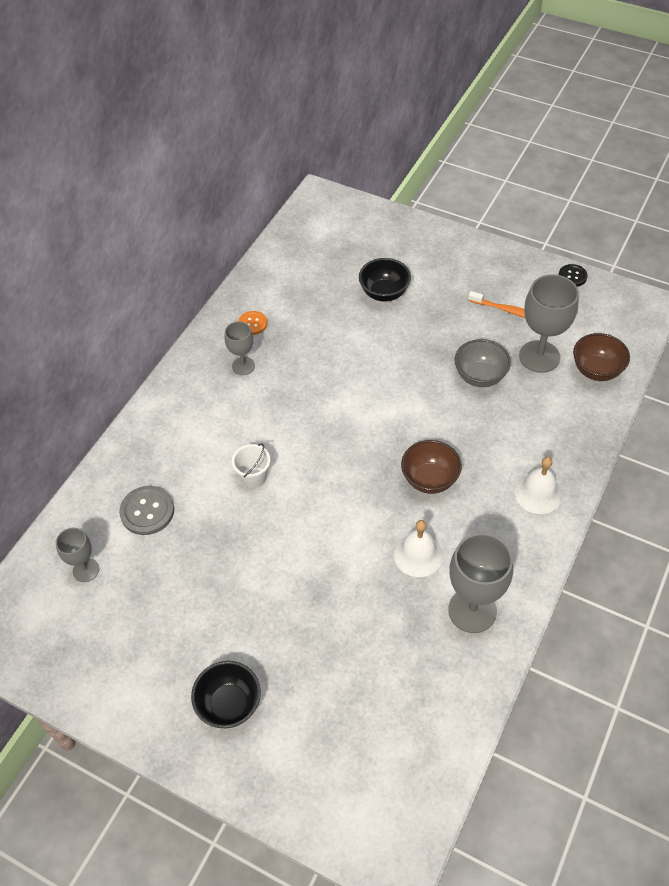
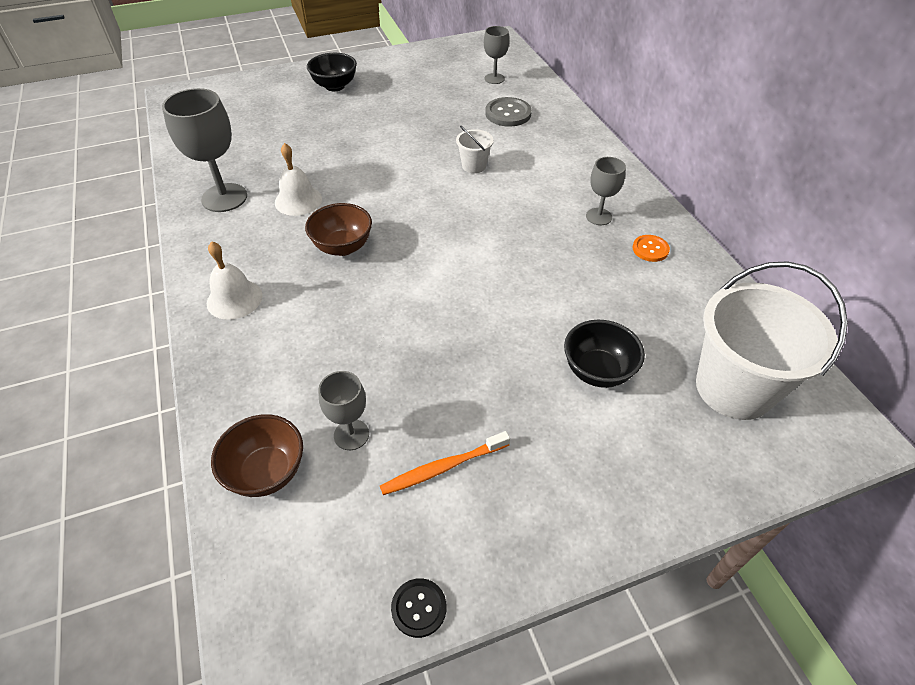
camera: 130 degrees right, 5 degrees down
(335, 241) = (734, 388): none -> white bucket
(480, 376) = (393, 361): grey bowl -> none
(539, 356) = (351, 434): grey goblet -> grey goblet, size x0.57

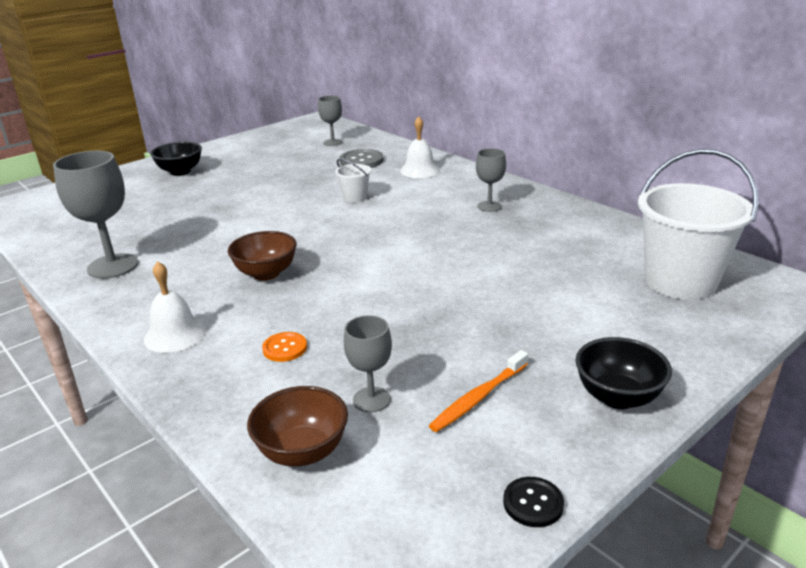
camera: 20 degrees left, 20 degrees down
(298, 200) = (196, 252): white bell -> white bell (420, 170)
(597, 371) = (565, 298): black bowl -> black bowl (617, 397)
(650, 249) = (547, 217): orange button -> orange button (285, 348)

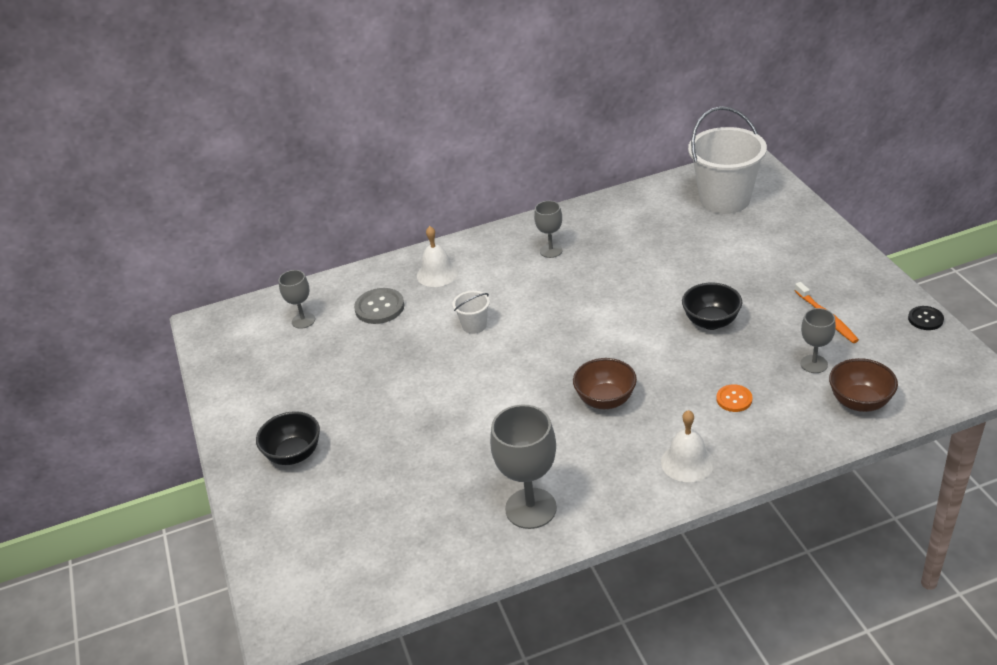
camera: 65 degrees left, 10 degrees up
(617, 397) = (843, 264): black bowl -> black bowl (711, 322)

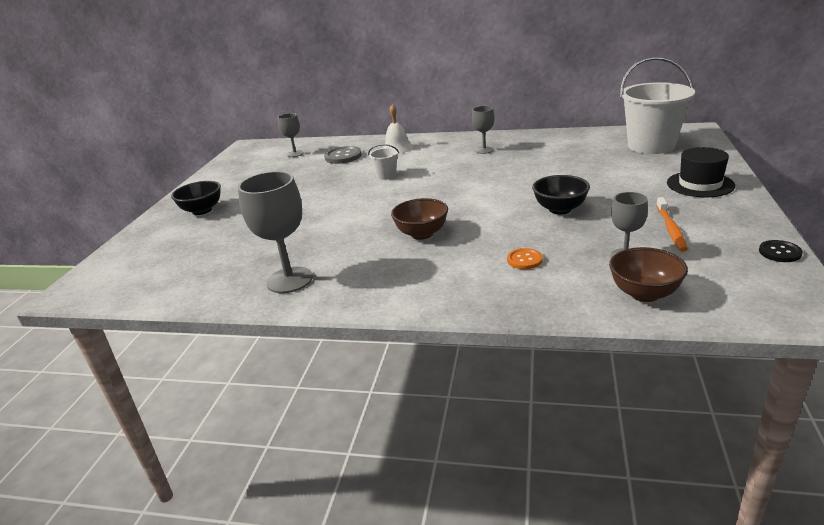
camera: 30 degrees right, 10 degrees down
(687, 462) = (437, 288): white bell -> none
(810, 248) = (700, 184): none -> black hat

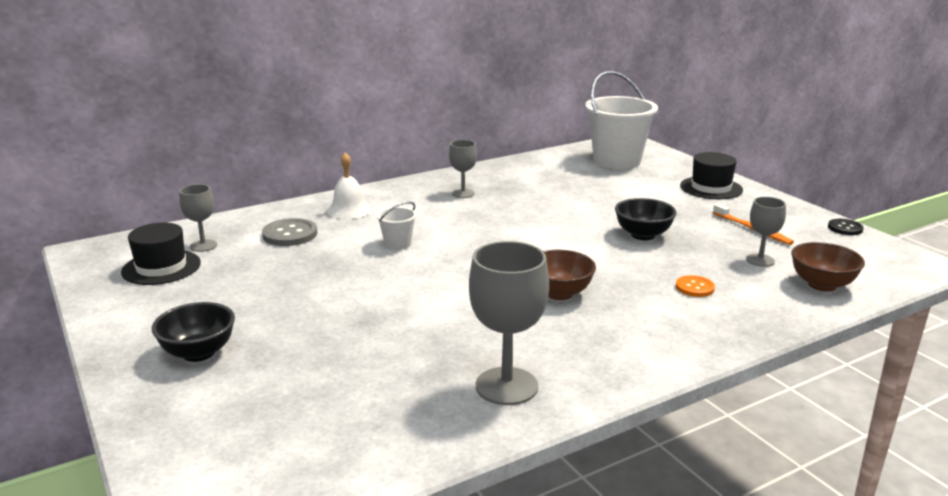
camera: 45 degrees left, 5 degrees down
(260, 161) = (161, 267): none -> black hat

